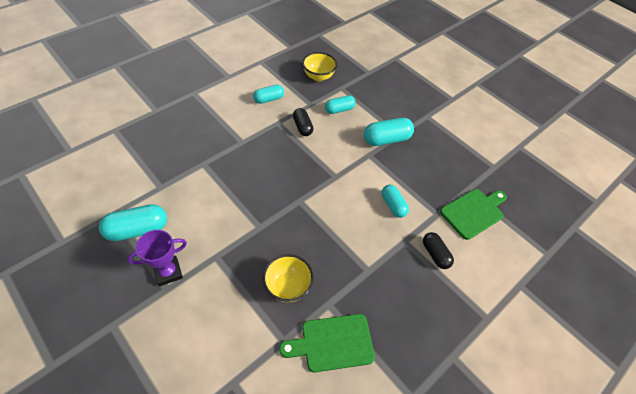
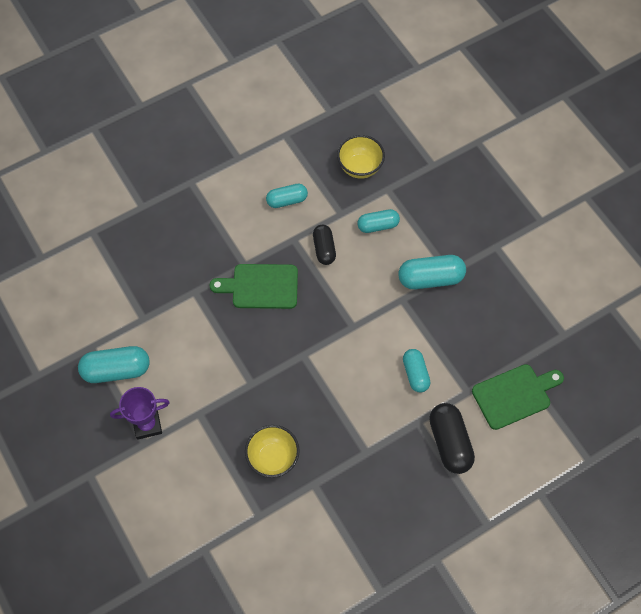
camera: 15 degrees right, 10 degrees up
(333, 343) = (311, 526): green cutting board -> green cutting board (261, 287)
(435, 254) = (450, 443): black capsule -> black capsule, size x1.54

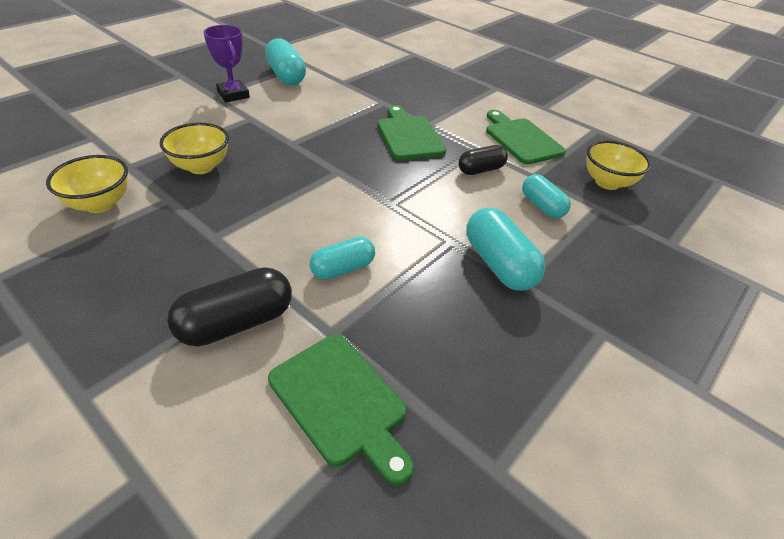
camera: 70 degrees right, 20 degrees down
(287, 200) = (521, 139): turquoise capsule -> green cutting board
(309, 532) = (100, 204): none -> yellow bowl

